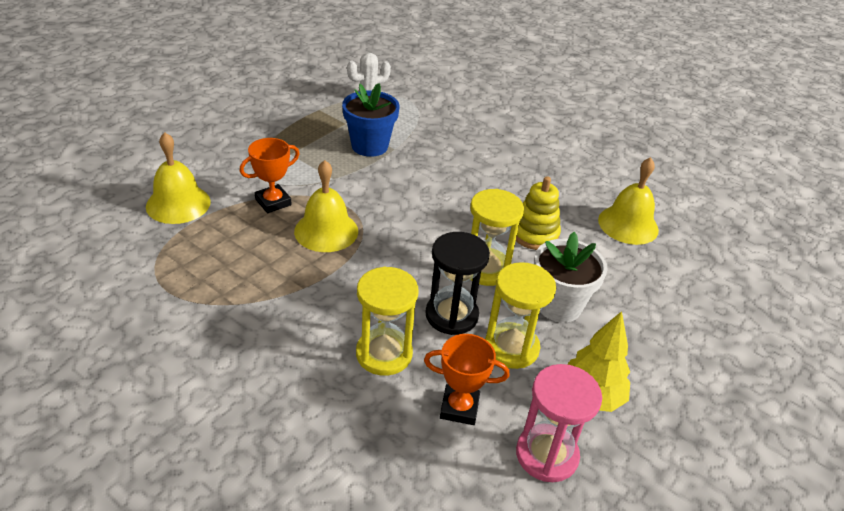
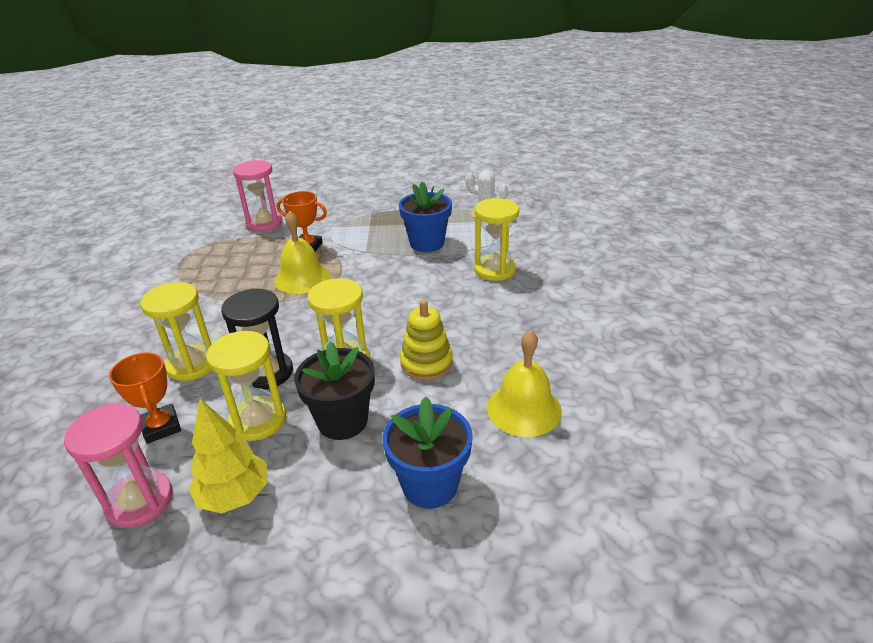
camera: 55 degrees right, 5 degrees down
(178, 204) = (264, 224): yellow bell -> pink hourglass
(456, 142) = (494, 270): none -> yellow hourglass
(558, 305) = (342, 421): white flower pot -> black flower pot
(662, 300) = (430, 485): none -> blue flower pot

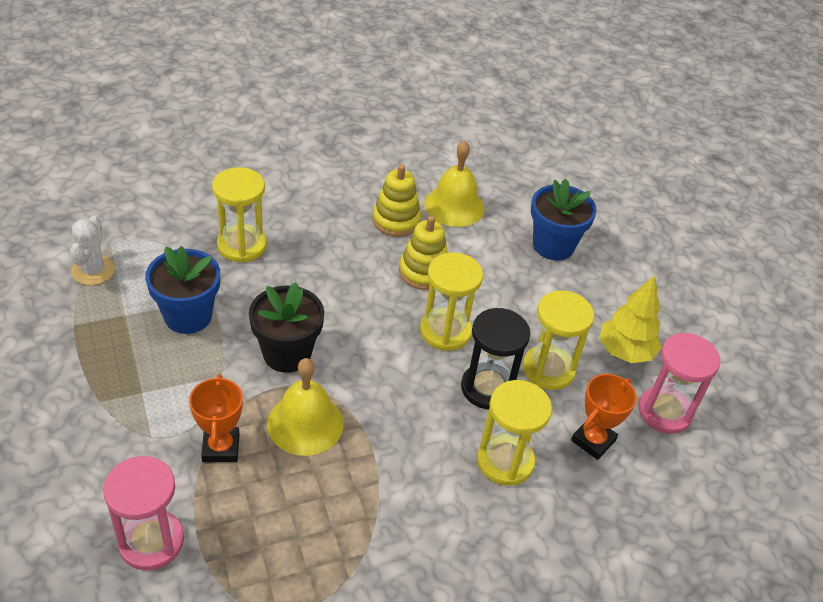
camera: 115 degrees left, 10 degrees up
(342, 421) = (520, 310): black flower pot -> black flower pot (287, 354)
(507, 359) = (396, 220): none -> yellow stacking toy

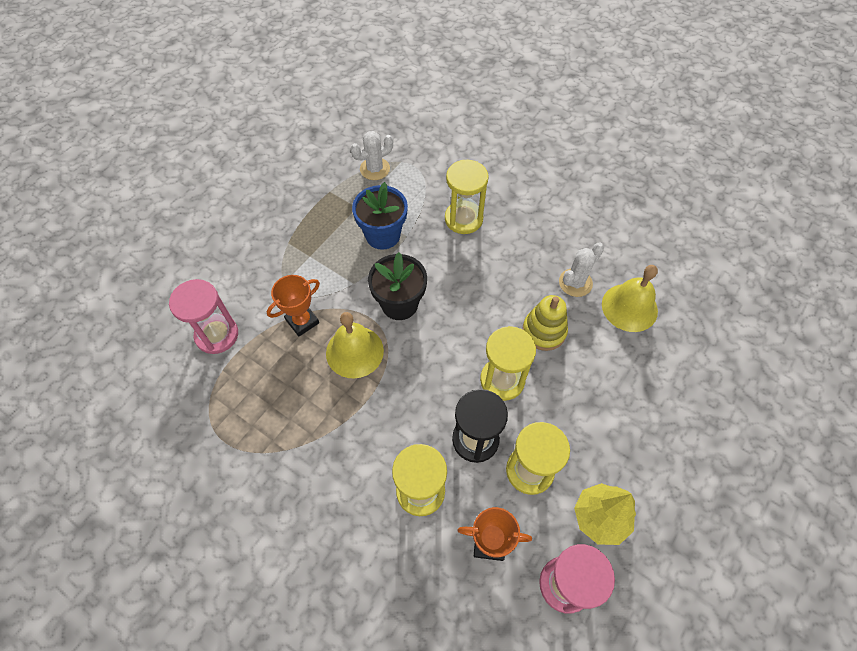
camera: 60 degrees right, 15 degrees up
(396, 220) = (575, 283): yellow stacking toy -> white cactus
(553, 245) = (661, 398): blue flower pot -> none

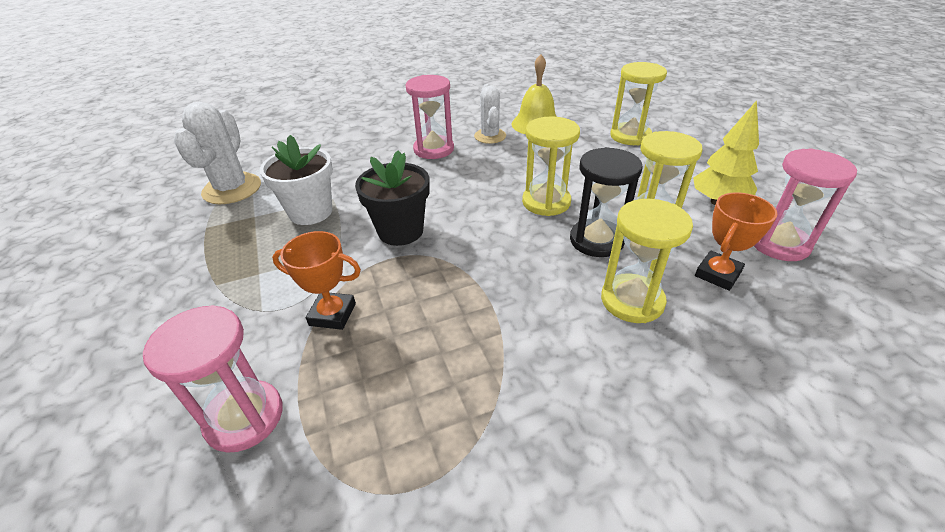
camera: 55 degrees left, 20 degrees down
(302, 321) = (332, 314): orange trophy -> orange trophy turned 75 degrees counterclockwise
(354, 351) = (420, 285): yellow bell -> none
(375, 169) = (232, 189): white cactus -> white cactus, size x1.54
(383, 235) = (310, 212): blue flower pot -> white flower pot
(463, 219) = (361, 162): yellow hourglass -> yellow hourglass (630, 136)
(520, 254) = (433, 149): none -> pink hourglass
(544, 331) = (519, 165): yellow stacking toy -> none

